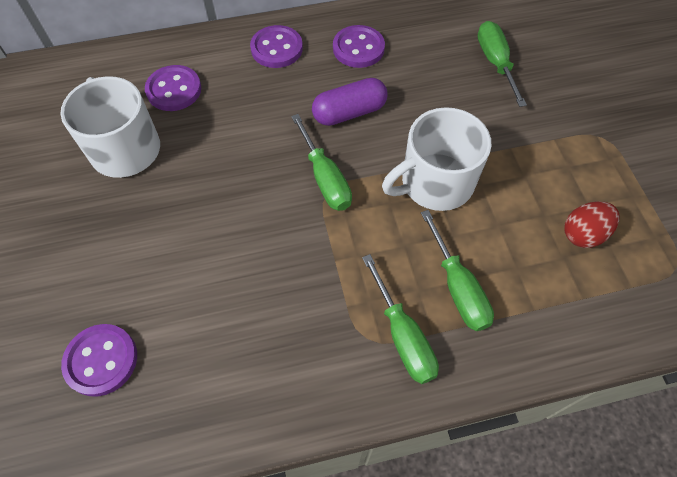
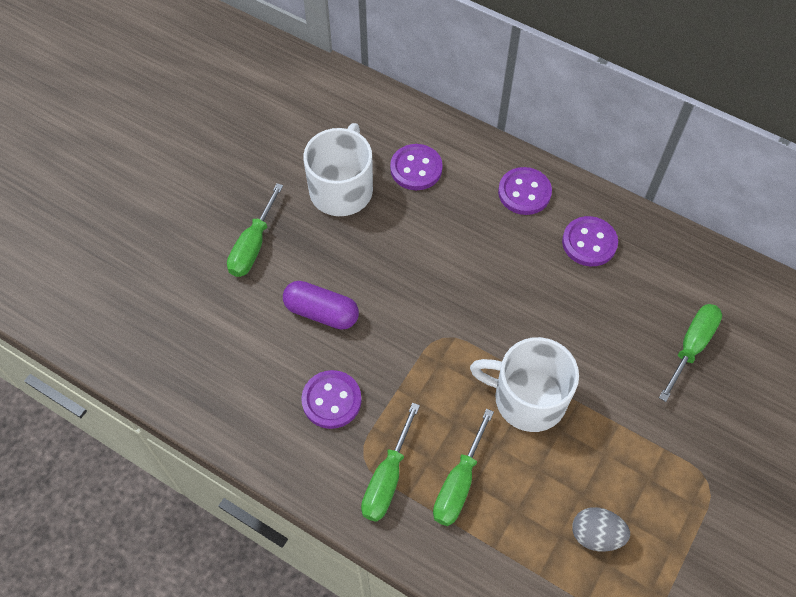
camera: 45 degrees right, 0 degrees up
(101, 360) = (201, 324): purple button -> purple button (331, 400)
(325, 178) = (452, 326): green screwdriver -> green screwdriver (253, 246)
(349, 112) = (524, 290): purple capsule -> purple capsule (321, 312)
(583, 234) = (596, 535): red egg -> grey egg

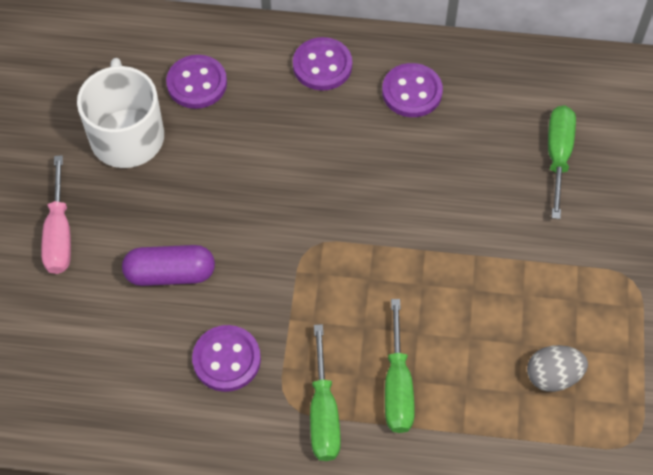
camera: 25 degrees left, 0 degrees up
(253, 246) = (59, 234): green screwdriver -> pink screwdriver
(528, 398) = (425, 272): white mug -> none

